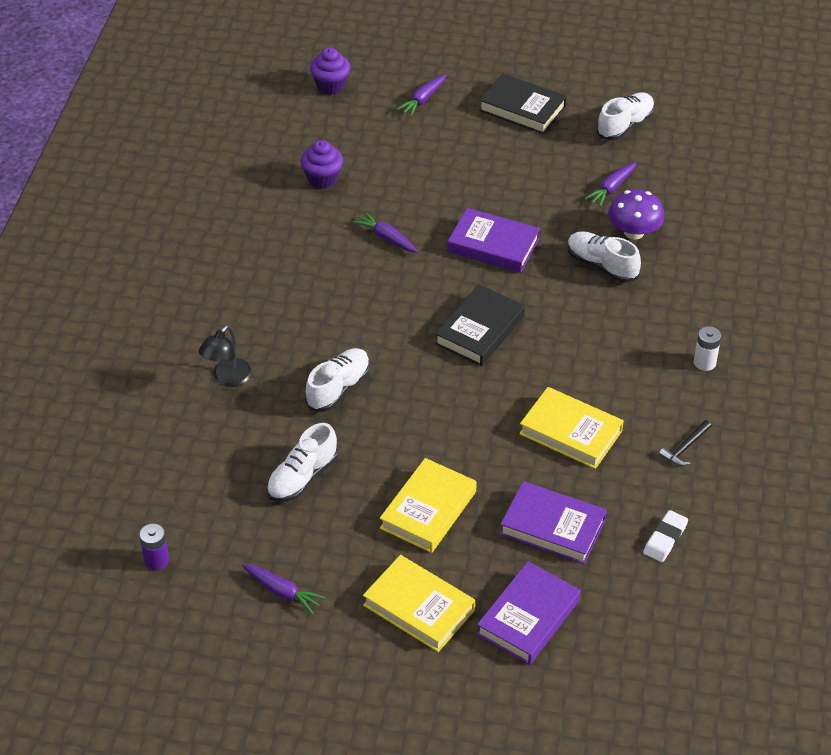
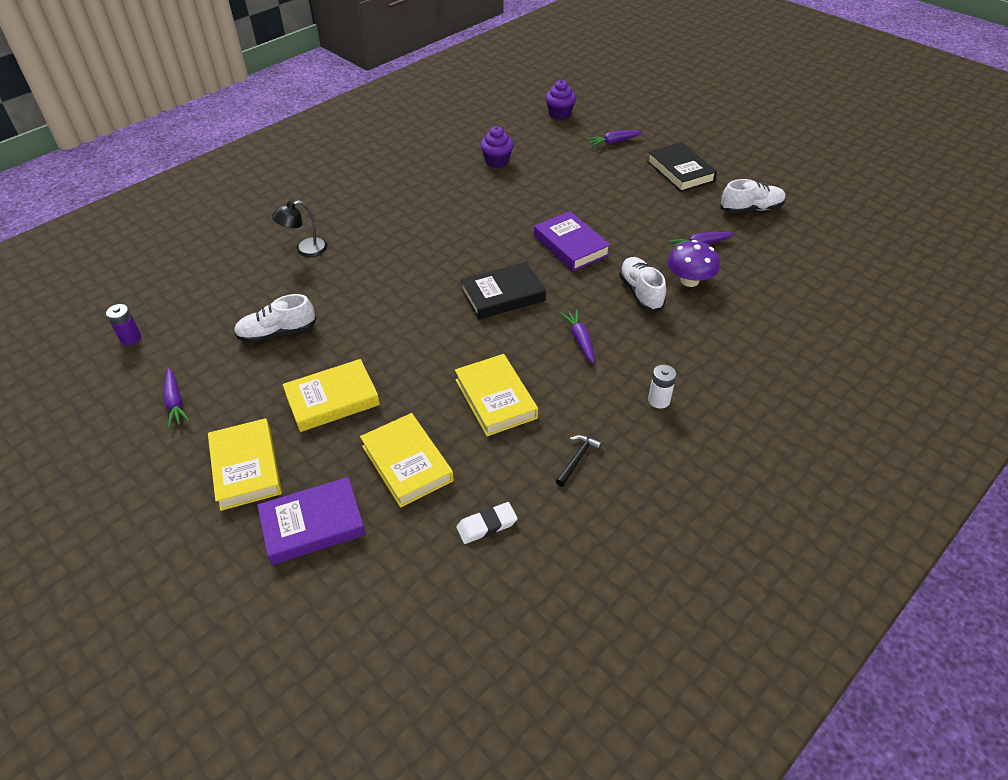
camera: 35 degrees right, 0 degrees up
(338, 388) = (365, 288): white shoe -> none
(386, 238) = (501, 211): purple carrot -> purple carrot (580, 340)
(552, 527) = (407, 463): purple book -> yellow book
(685, 448) = (577, 459): black hammer -> black hammer turned 135 degrees clockwise

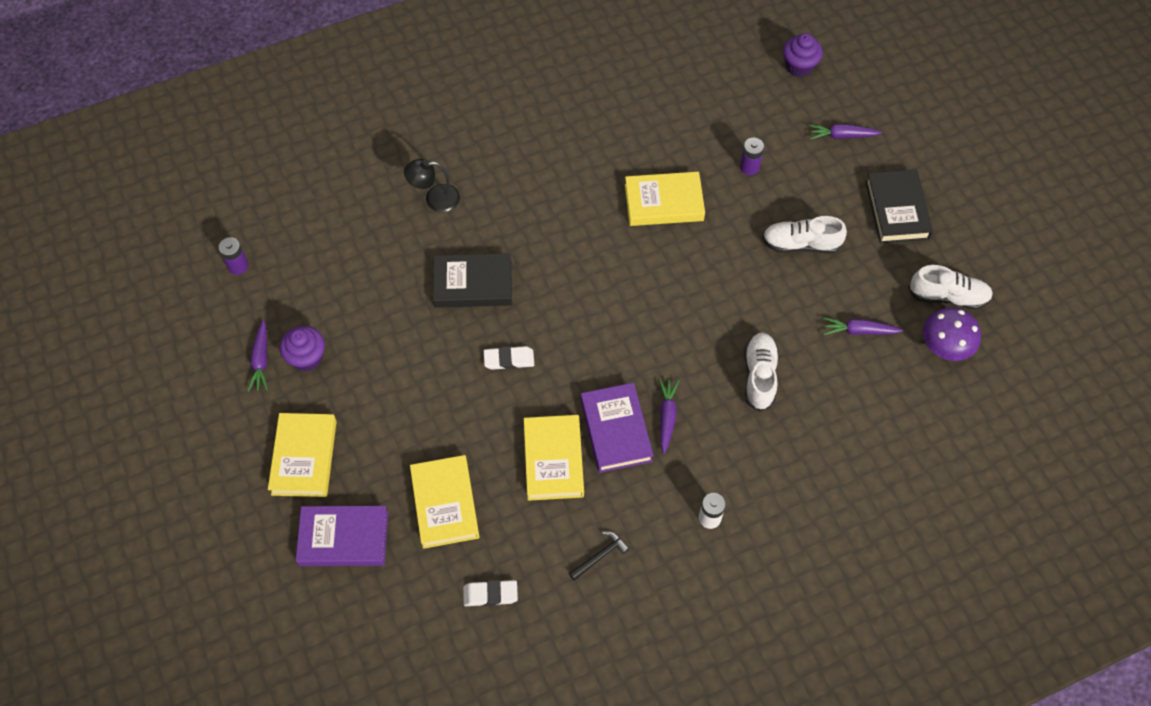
camera: 20 degrees right, 15 degrees up
(277, 333) = (375, 306): white shoe -> white shoe (801, 244)
(332, 400) = (402, 407): yellow book -> yellow book (664, 203)
(419, 338) = (509, 360): none -> white eraser
(497, 162) = (689, 127): purple cupcake -> purple cupcake (307, 358)
(503, 295) = (614, 331): black book -> black book (473, 284)
(556, 173) = (749, 167): none -> purple battery
(570, 245) = (715, 285): purple book -> purple book (616, 430)
(689, 280) = (820, 377): purple mushroom -> purple mushroom (945, 346)

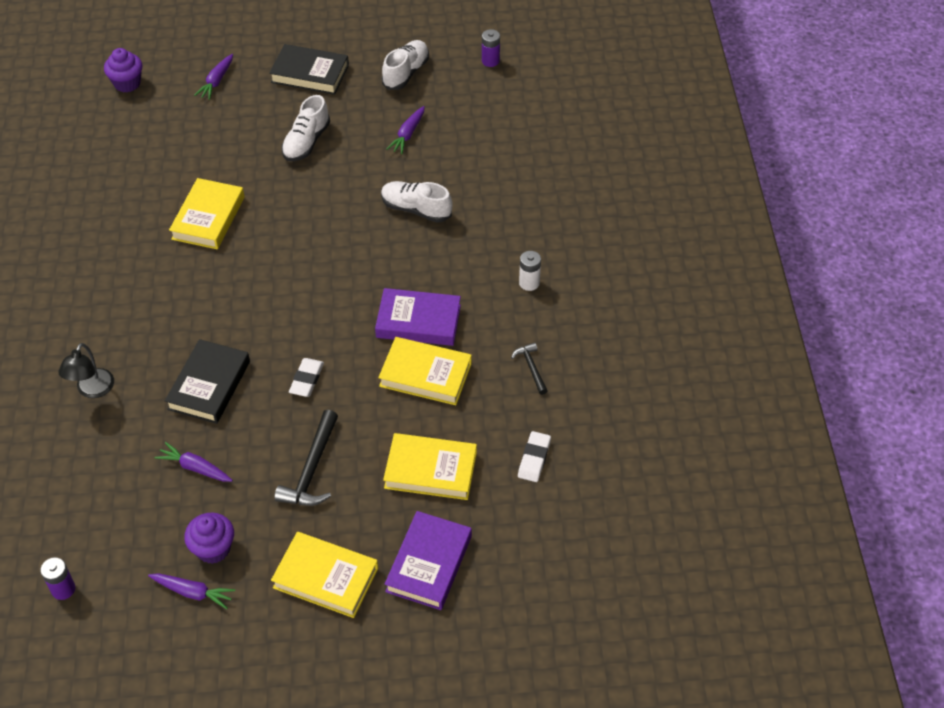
camera: 70 degrees left, 10 degrees down
(412, 403) = (312, 469): none -> black hammer
(666, 417) = (423, 282): purple carrot -> purple carrot (195, 468)
(749, 167) = (209, 149): purple battery -> purple battery (490, 61)
(945, 346) = (448, 90): purple mushroom -> none

